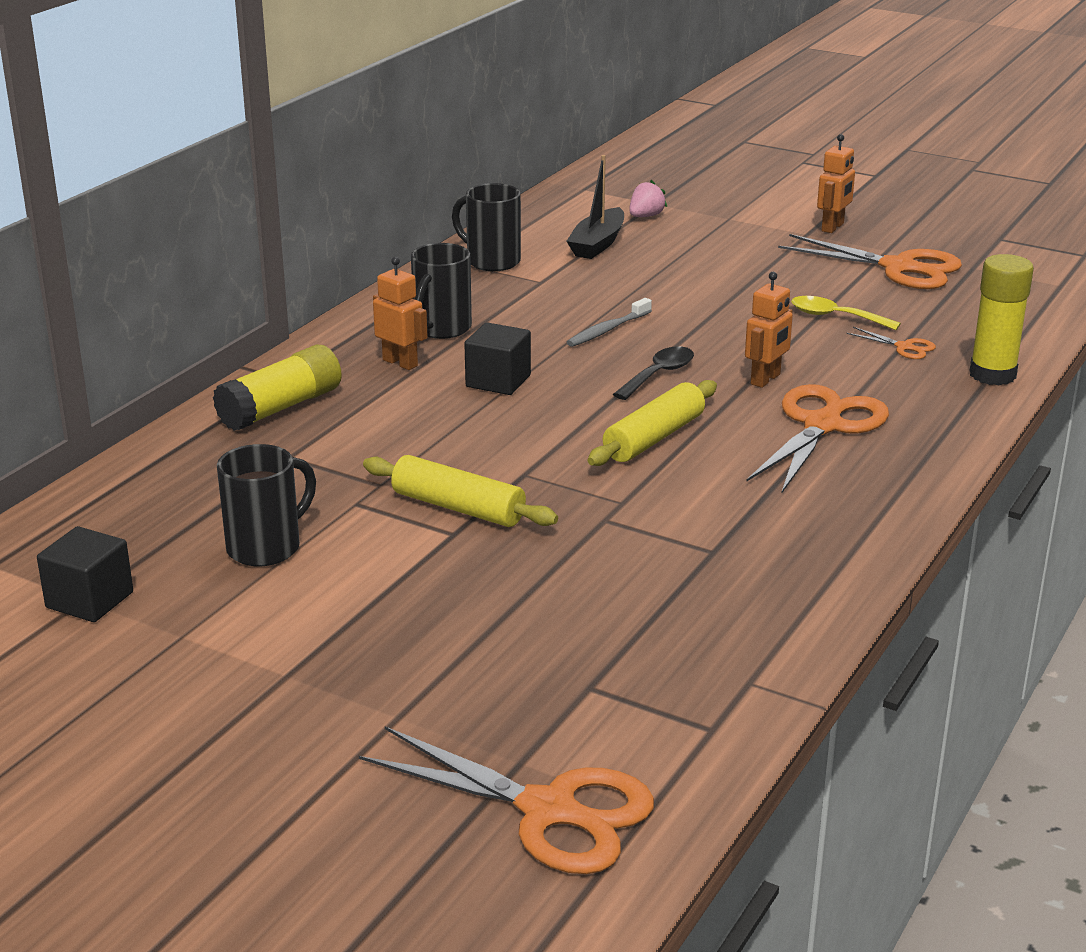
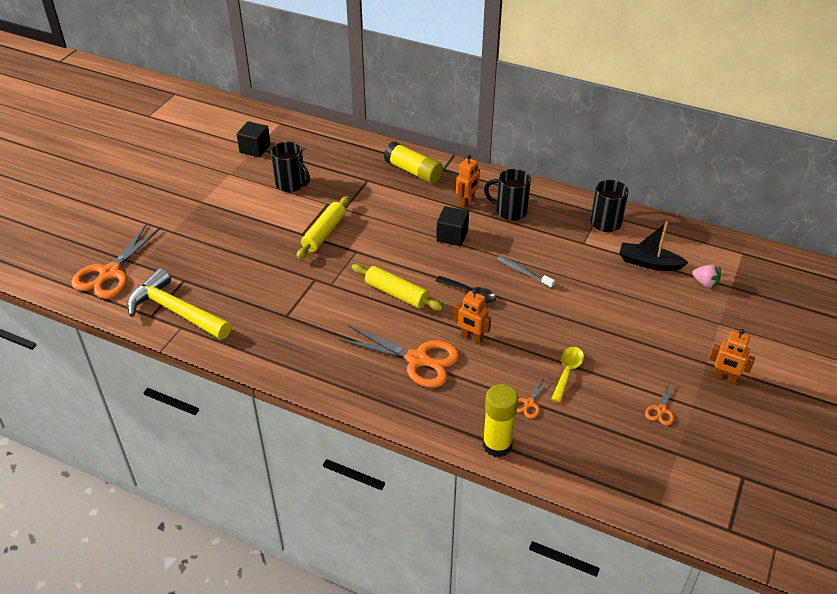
camera: 85 degrees right, 15 degrees up
(696, 693) = (175, 311): none -> yellow hammer
(899, 268) = (661, 410): orange scissors -> orange scissors, size x0.45

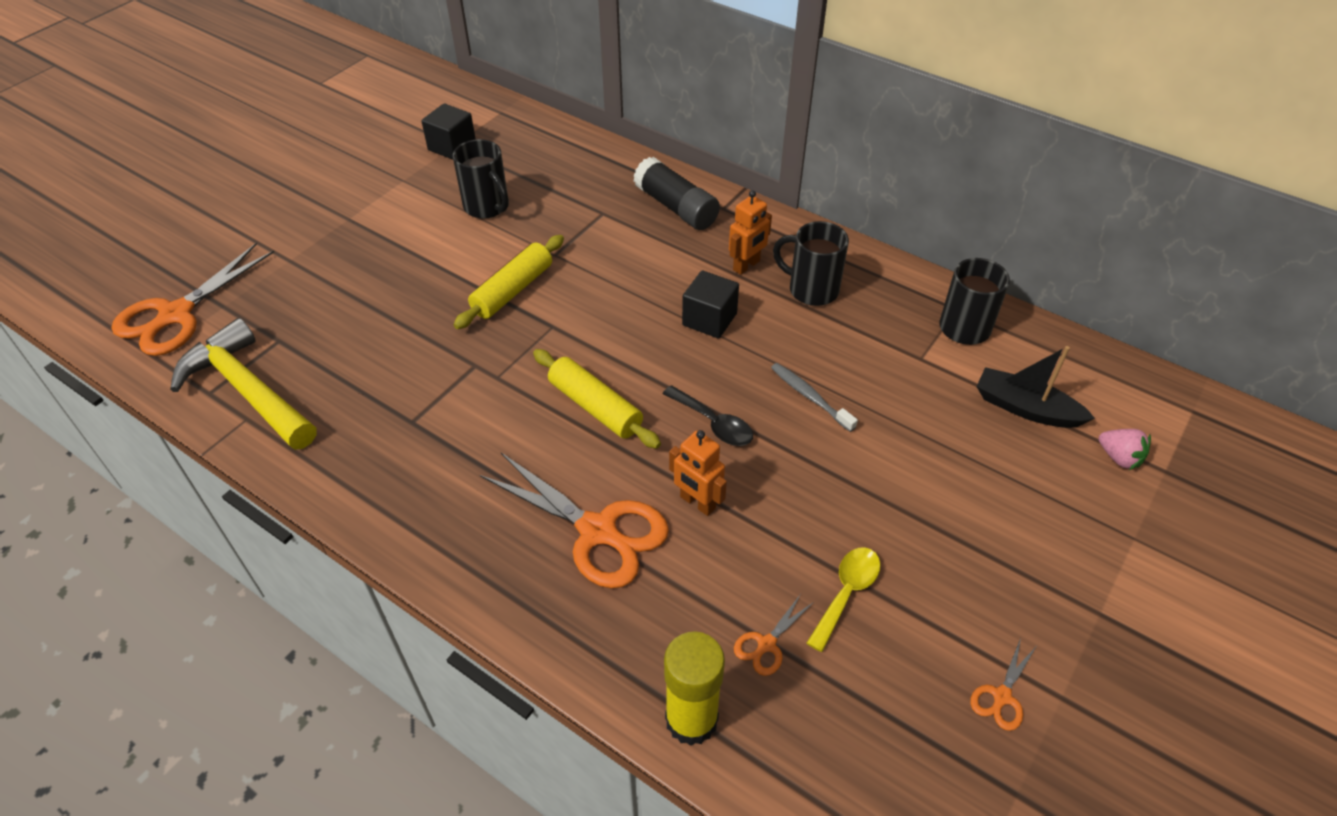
camera: 10 degrees right, 5 degrees up
(413, 171) = (676, 207): yellow glue stick -> black glue stick
(725, 377) = (1130, 648): orange robot -> none

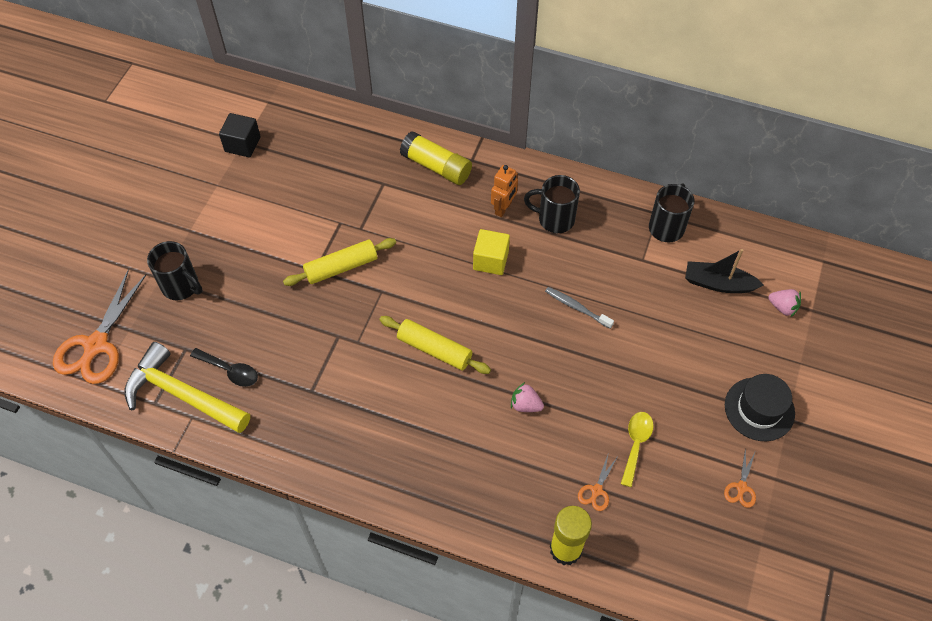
camera: 15 degrees left, 10 degrees up
(487, 207) = (293, 196): black mug -> black mug (181, 286)
(513, 290) = (341, 267): yellow rolling pin -> yellow rolling pin turned 45 degrees clockwise
(598, 531) = (468, 441): orange scissors -> none
(676, 207) = (436, 167): black glue stick -> yellow glue stick
(697, 503) = (525, 405): orange robot -> pink strawberry
(709, 319) = (490, 260): black cube -> yellow cube
(713, 423) = (518, 343): black spoon -> black spoon (230, 371)
(1055, 588) = (759, 409): none -> black hat

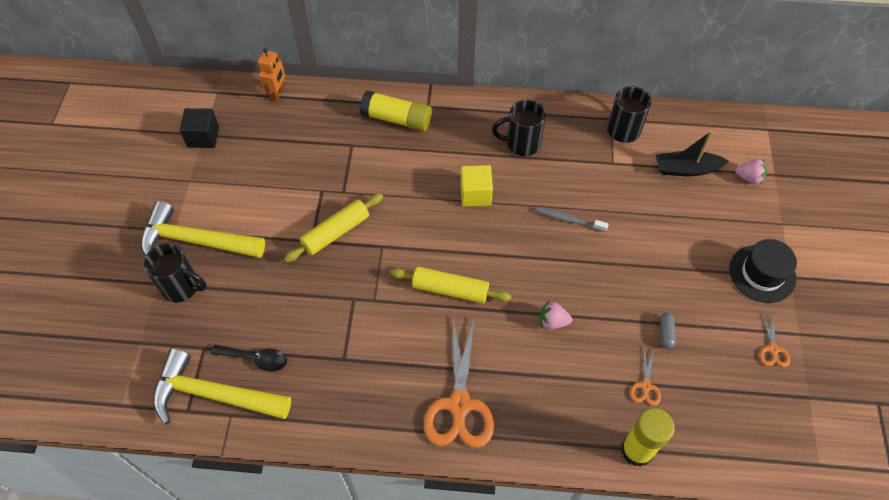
camera: 15 degrees left, 0 degrees up
(96, 345) = (109, 367): orange scissors -> orange scissors (459, 405)
(206, 245) = (195, 241): none -> yellow hammer
(503, 208) = (471, 144): orange robot -> orange robot (277, 94)
(636, 444) = (666, 333): yellow spoon -> grey capsule

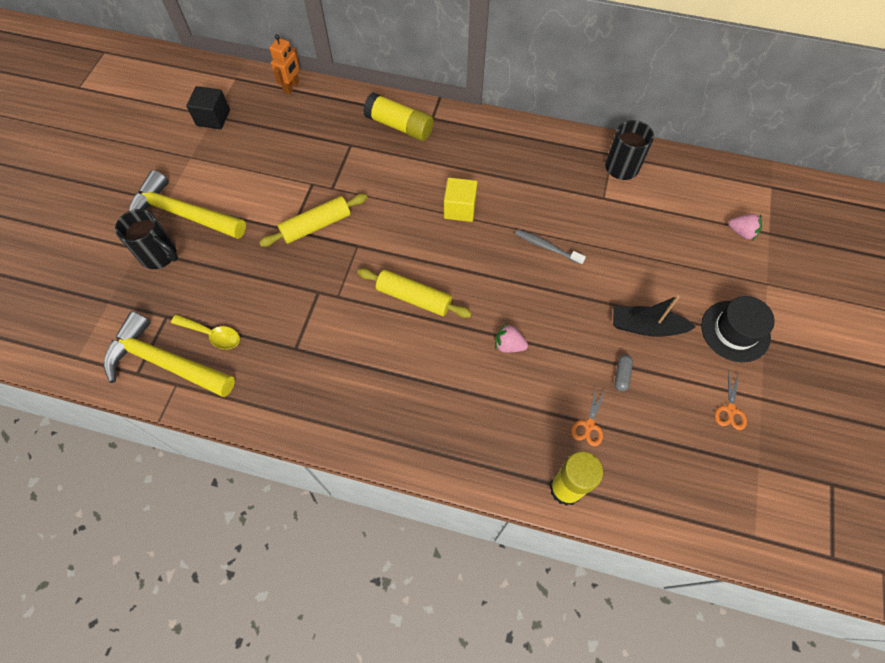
camera: 10 degrees right, 5 degrees up
(256, 359) = (212, 334): black spoon -> yellow spoon
(459, 405) = (397, 412): orange scissors -> none
(521, 143) = (516, 166): black mug -> none
(686, 169) = (678, 215): black boat -> black boat (646, 327)

